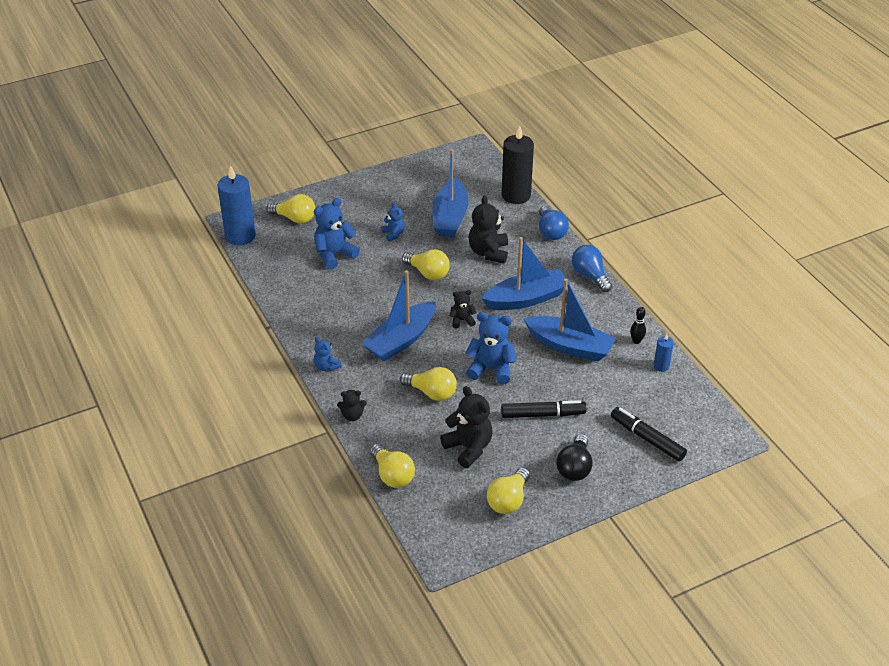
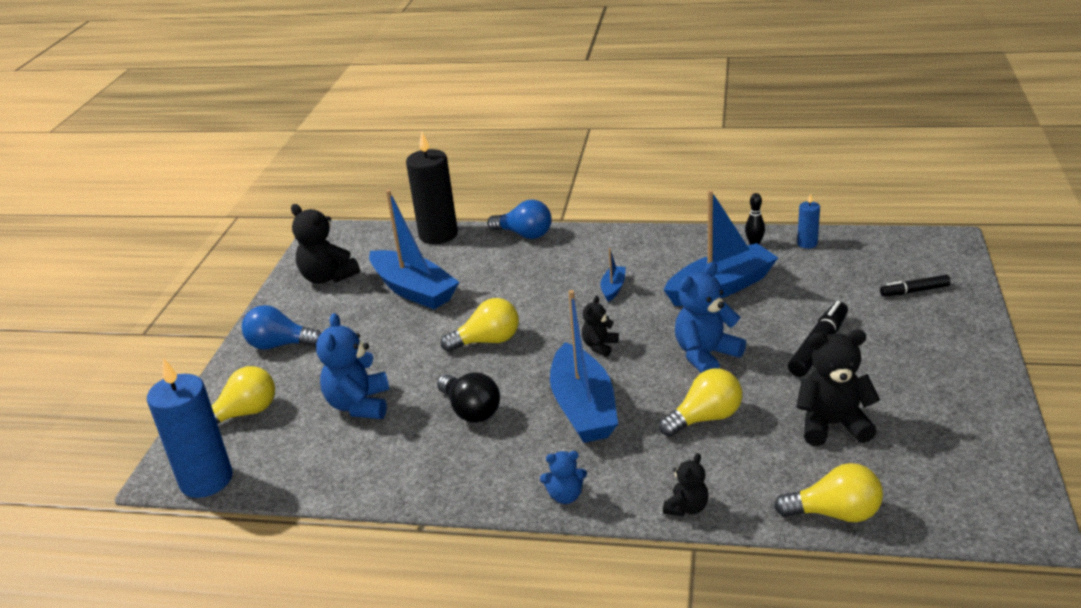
camera: 50 degrees left, 10 degrees down
(393, 234) = (385, 342): blue teddy bear -> none
(488, 252) = (506, 285): black teddy bear -> black teddy bear (328, 277)
(508, 500) = (952, 427): yellow light bulb -> none
(526, 299) = (613, 288): blue boat -> blue boat, size x0.45
(574, 467) = (927, 356): black light bulb -> black light bulb (471, 410)
(590, 276) = (623, 236): blue light bulb -> blue light bulb (280, 345)
(647, 439) = (914, 291): black marker -> black marker, size x0.64

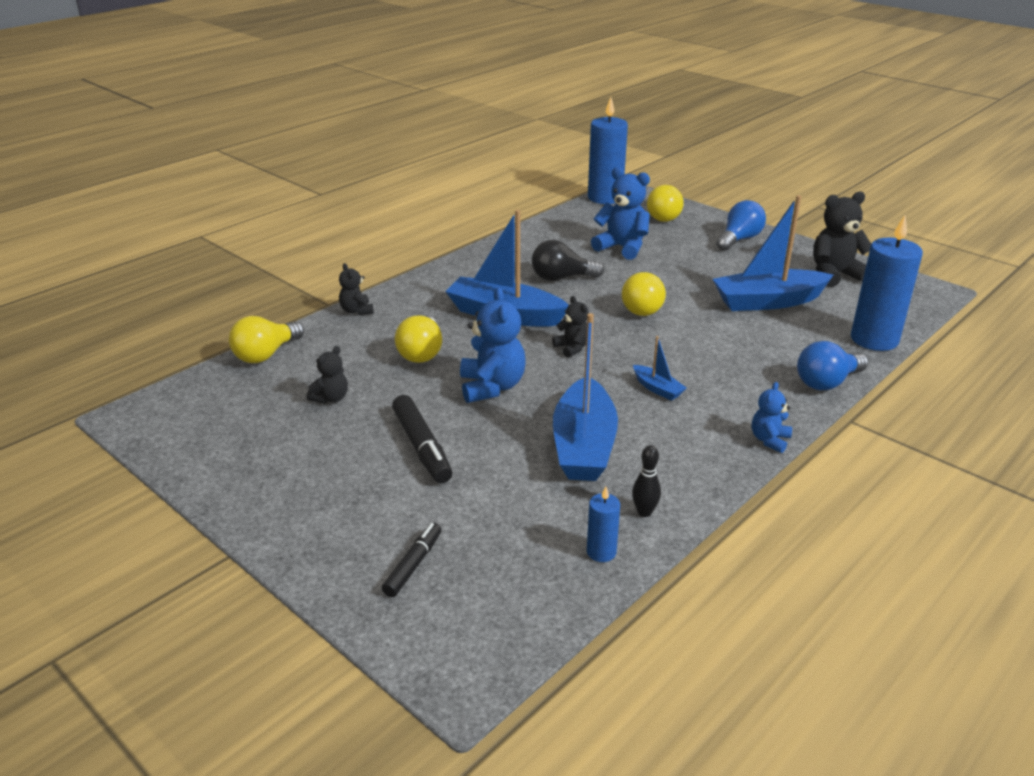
camera: 120 degrees right, 0 degrees up
(438, 235) = (874, 339): black candle -> blue candle
(565, 496) = (430, 280): blue teddy bear -> blue teddy bear (769, 440)
(832, 425) = (331, 398): black teddy bear -> black teddy bear, size x0.56

